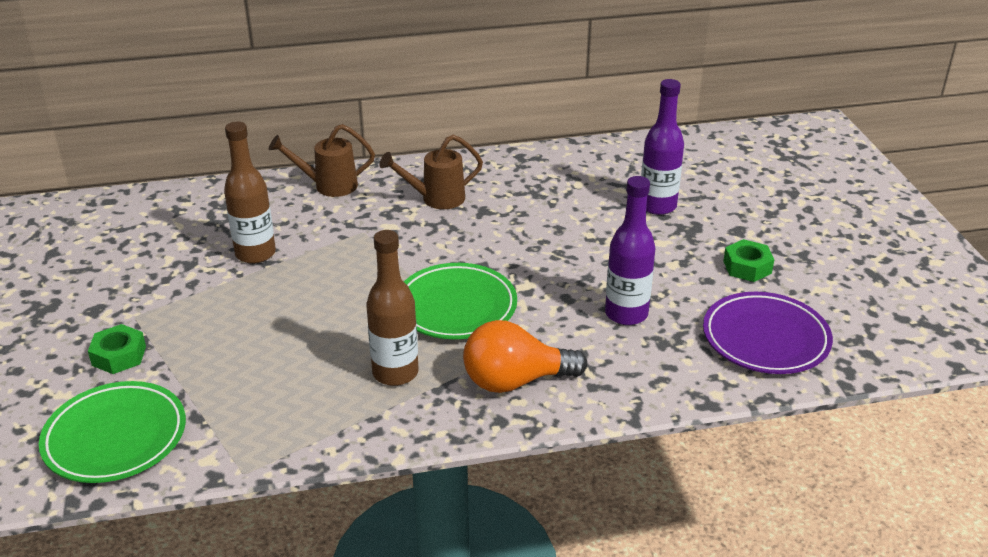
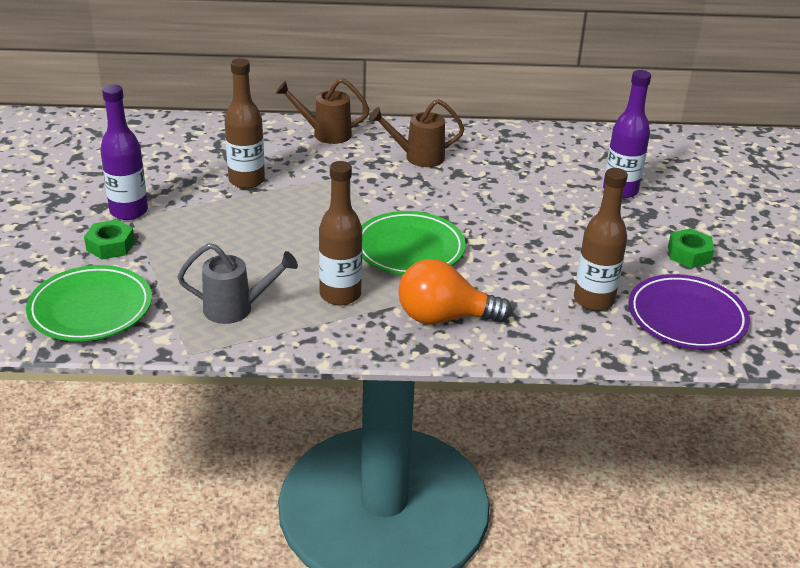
camera: 10 degrees right, 0 degrees up
(283, 409) = (236, 309): none -> grey watering can
(626, 314) = (562, 277): purple bottle -> purple bottle (129, 211)
(666, 334) = (593, 300): none -> brown bottle

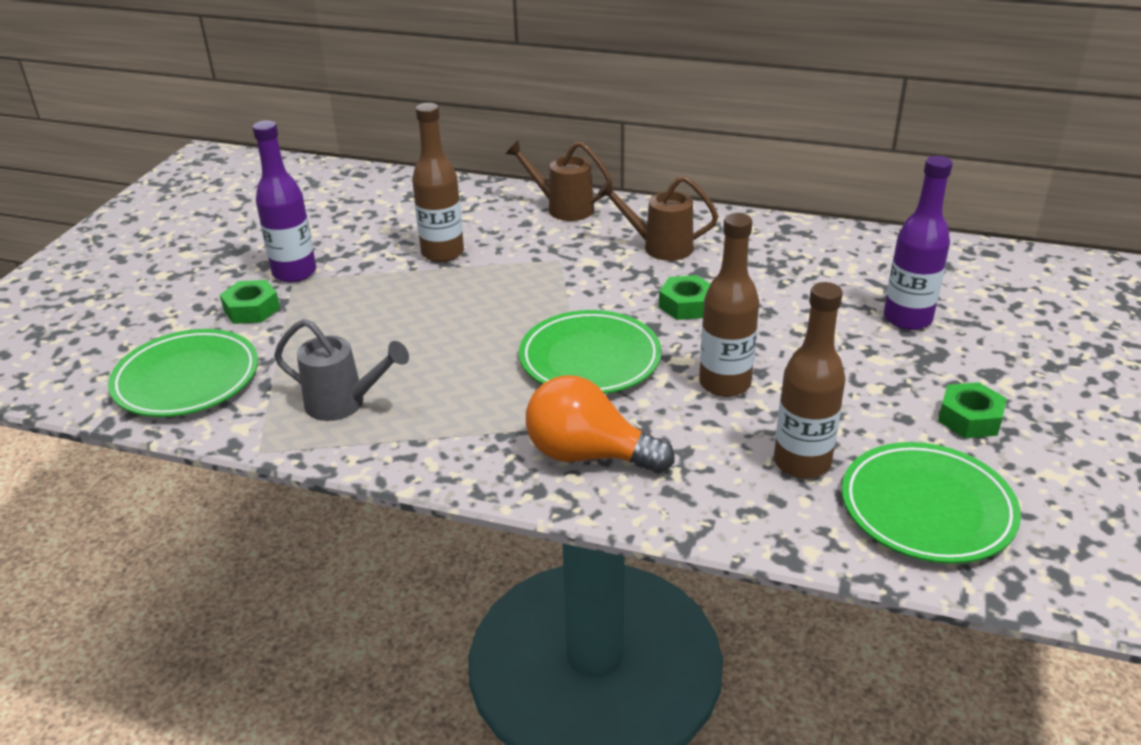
camera: 20 degrees right, 0 degrees up
(340, 295) = (474, 405): brown bottle -> brown bottle (724, 384)
(460, 199) = (686, 305): none -> green nut
(686, 317) = (927, 509): purple plate -> green plate

